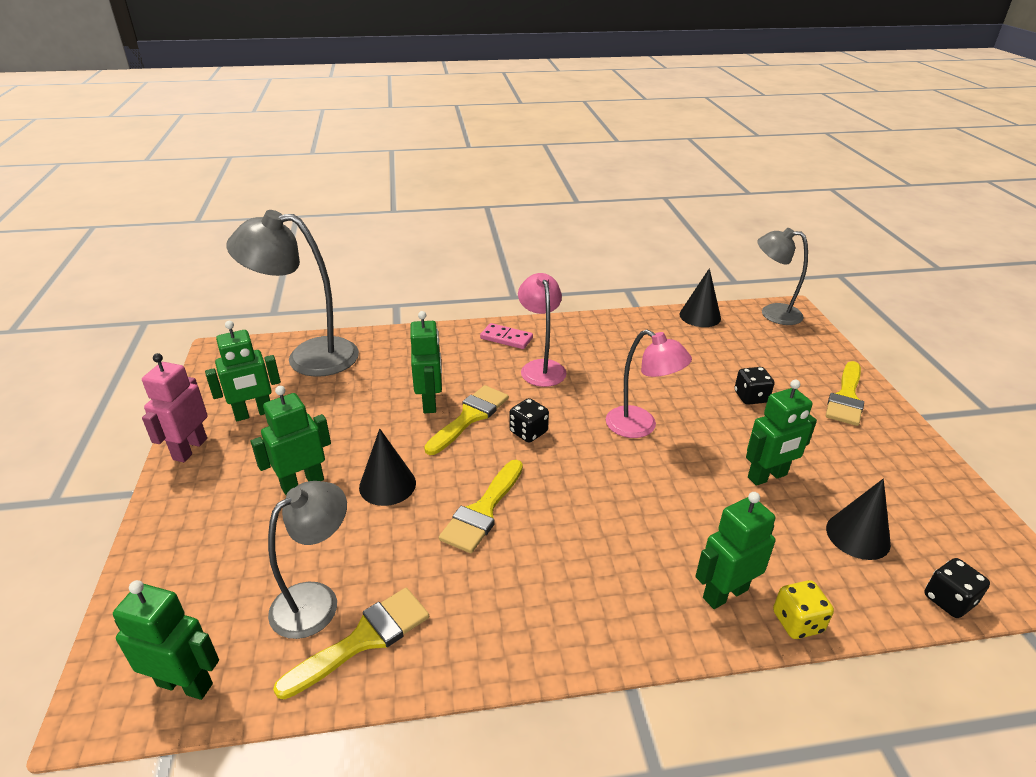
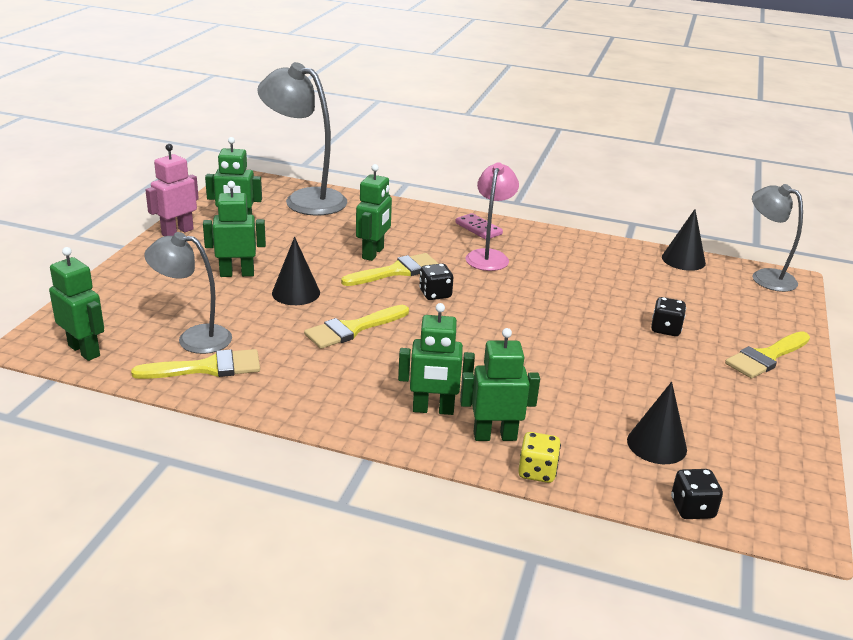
camera: 25 degrees right, 5 degrees down
(316, 600) = (194, 338): grey lamp -> grey lamp turned 150 degrees counterclockwise
(640, 427) = (536, 318): pink lamp -> none
(767, 476) = (617, 383): green robot -> green robot (433, 410)

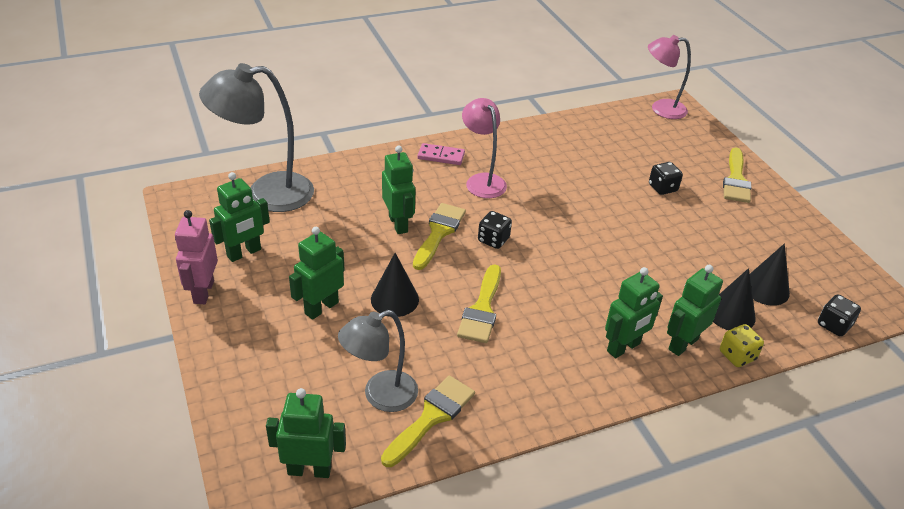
camera: 40 degrees left, 10 degrees up
(683, 260) = (601, 117): black cone -> black cone (731, 314)
(765, 277) = (661, 109): grey lamp -> pink lamp

